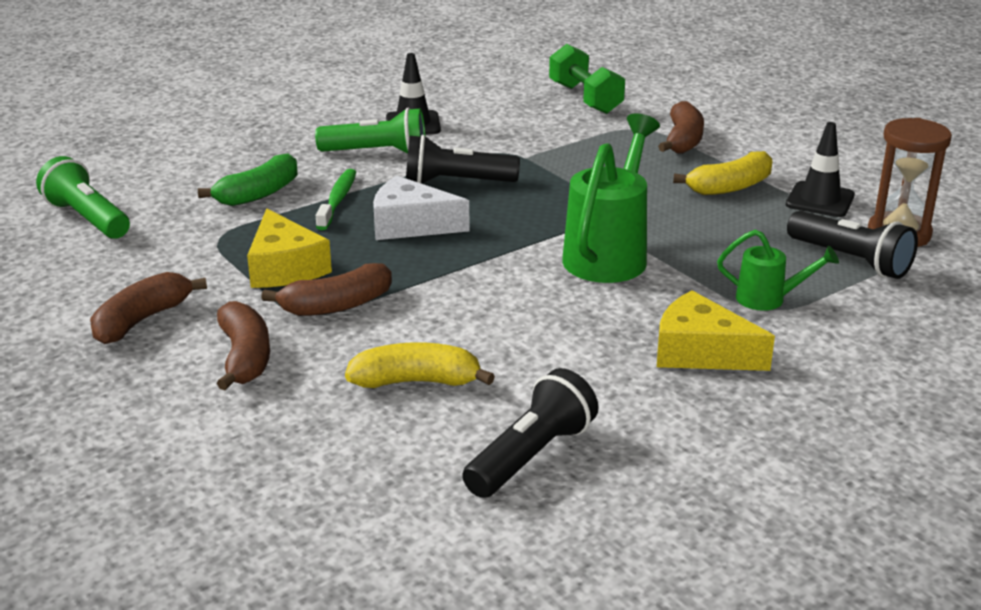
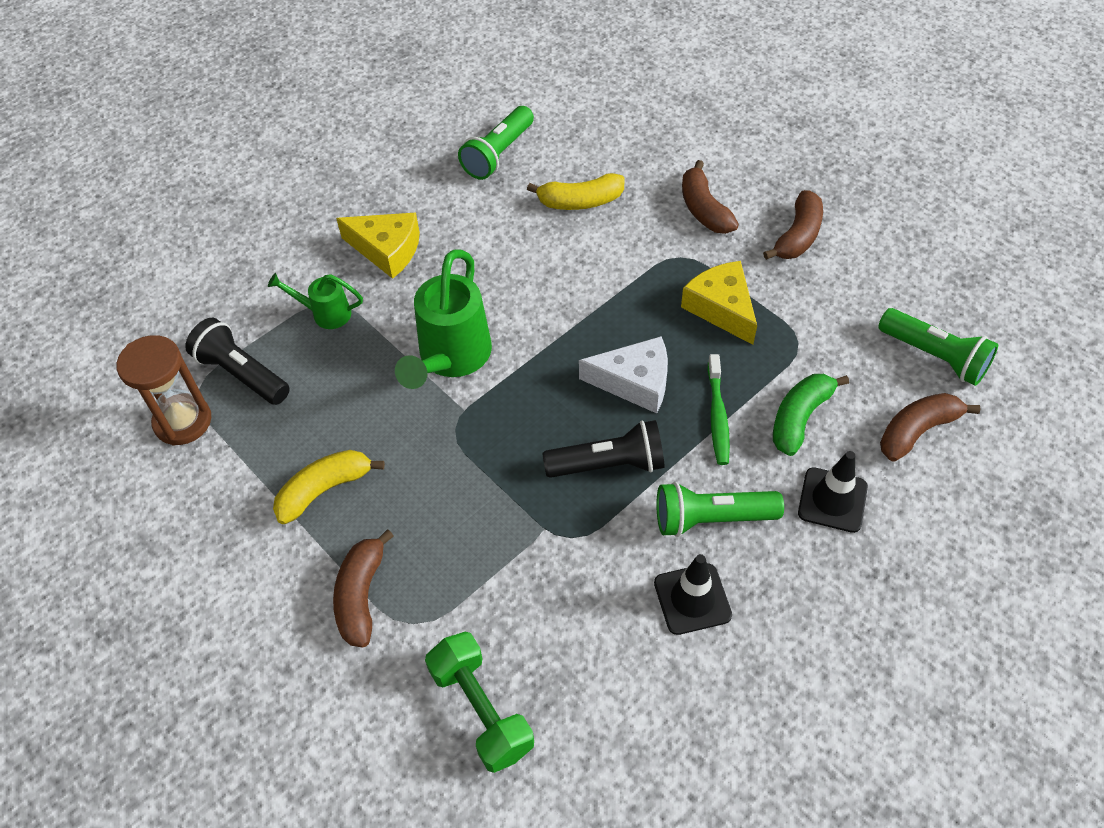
camera: 175 degrees right, 25 degrees up
(337, 305) = (661, 268): brown banana -> brown banana (917, 431)
(531, 456) = (498, 154): black flashlight -> green flashlight
(820, 200) = (238, 474): black traffic cone -> black traffic cone (832, 500)

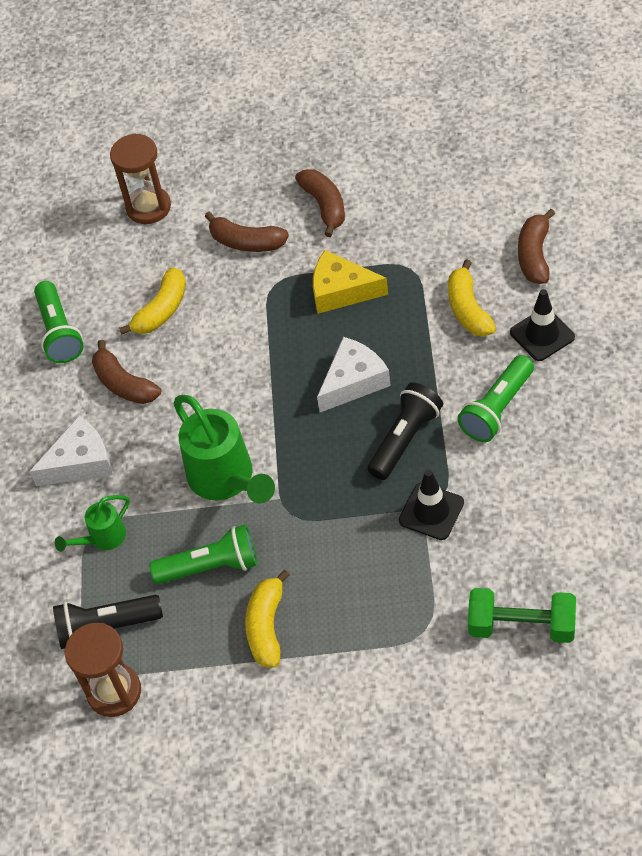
camera: 45 degrees left, 0 degrees up
(361, 596) = (376, 650): brown banana -> brown banana (124, 384)
(387, 250) = (80, 462): yellow cheese -> white cheese
(672, 125) = (148, 207): none -> brown hourglass
(692, 599) = (544, 458): black traffic cone -> black traffic cone (431, 511)
(717, 416) = (424, 353): green toothbrush -> none
(799, 418) = (468, 309): green banana -> yellow banana
(934, 356) = (490, 205): green flashlight -> green flashlight (211, 566)

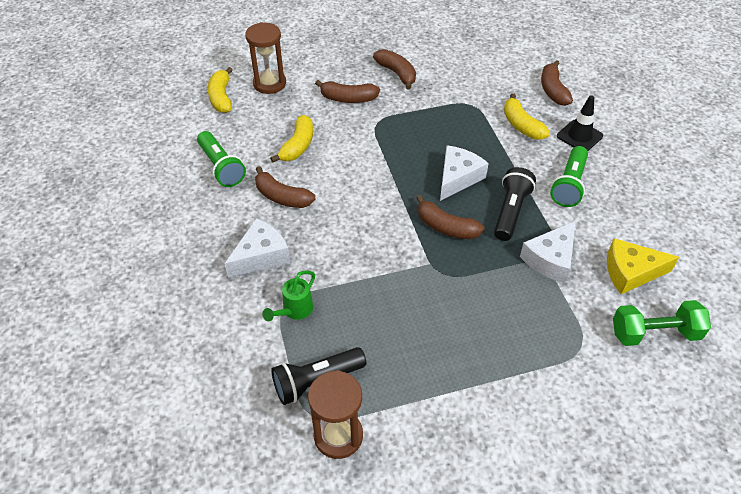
camera: 20 degrees left, 5 degrees down
(211, 566) = (391, 321): green flashlight -> none
(226, 480) = (383, 255): green watering can -> none
(267, 627) = (453, 362): yellow banana -> yellow banana (221, 97)
(315, 451) = (446, 227): none -> brown banana
(341, 291) = (427, 122): yellow cheese -> yellow cheese (631, 272)
(431, 511) = (550, 259): black traffic cone -> white cheese

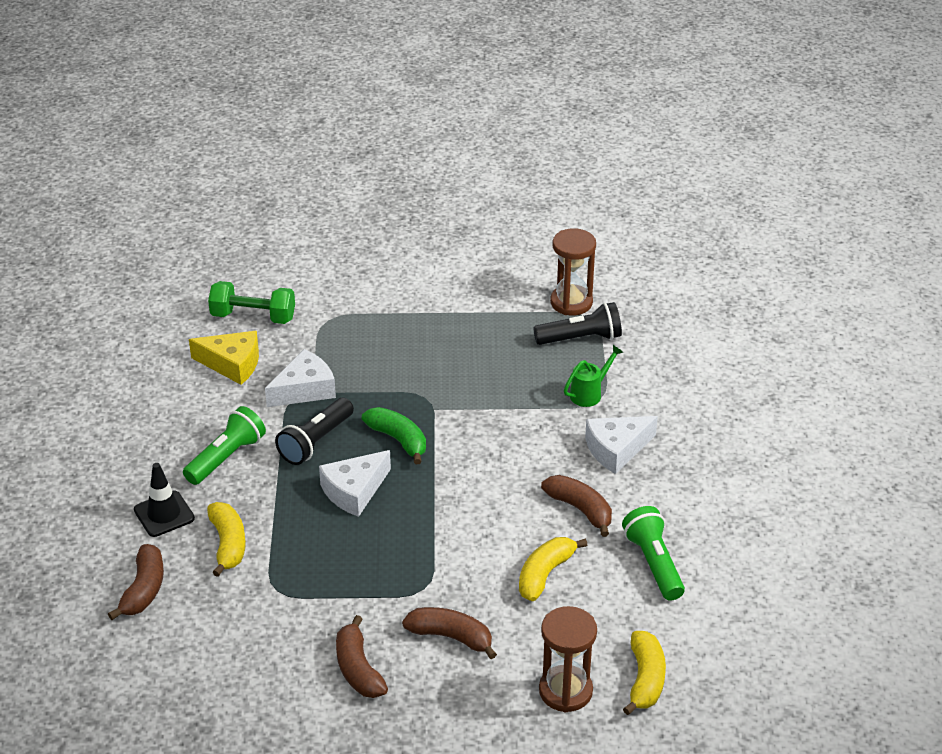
camera: 165 degrees left, 10 degrees down
(446, 227) = (398, 440): brown banana -> green banana

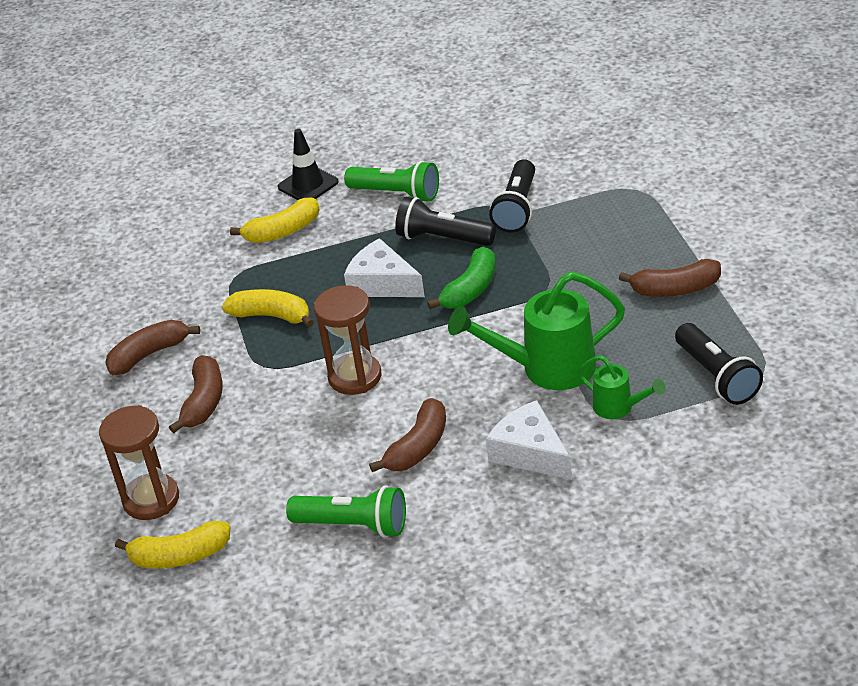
camera: 80 degrees right, 0 degrees up
(144, 589) = (212, 205): brown banana -> brown banana (675, 289)
(232, 364) = (532, 154): yellow cheese -> none
(253, 317) = (612, 143): green dumbbell -> none
(305, 389) = (517, 208): white cheese -> black flashlight
(524, 419) = (547, 368): none -> green watering can
(545, 574) = (309, 445): yellow banana -> yellow banana (271, 316)
(571, 302) = (782, 352): brown hourglass -> brown hourglass (355, 377)
(653, 563) = (353, 525): green flashlight -> green flashlight turned 45 degrees clockwise

